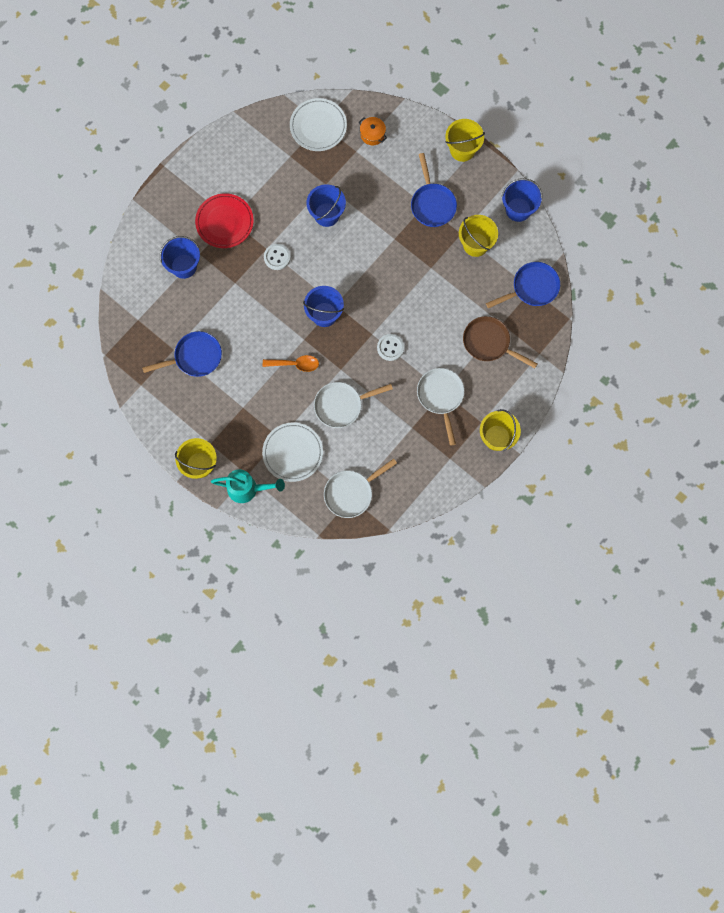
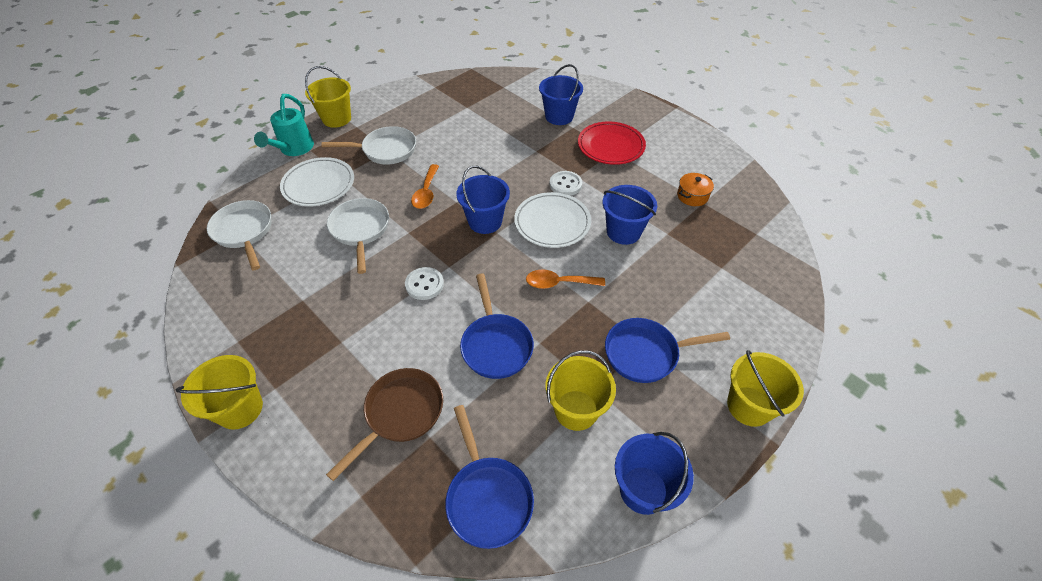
camera: 95 degrees right, 25 degrees down
(195, 357) = (455, 120): blue pan -> blue pan (496, 345)
(318, 126) = (751, 231): white plate -> white plate (552, 223)
(372, 134) = (752, 287): orange pot -> orange pot (692, 196)
(380, 258) = (559, 283): none -> orange spoon
(441, 396) = (334, 338): white pan -> white pan (385, 150)

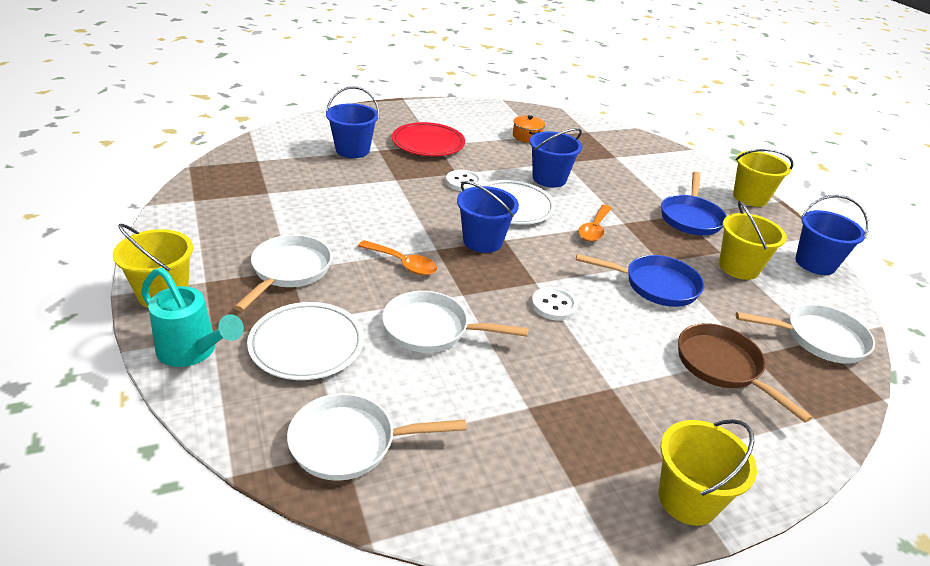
camera: 70 degrees left, 15 degrees down
(487, 498) = (819, 339): blue pan -> white pan

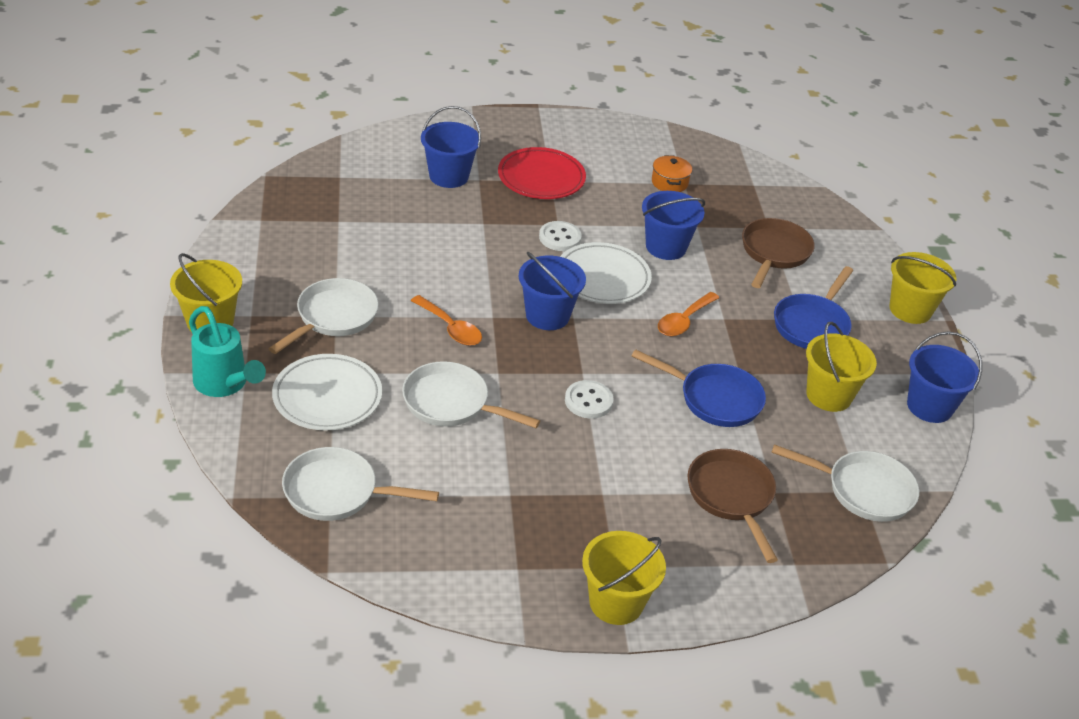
camera: 15 degrees right, 5 degrees up
(630, 173) = (774, 253): none -> brown pan

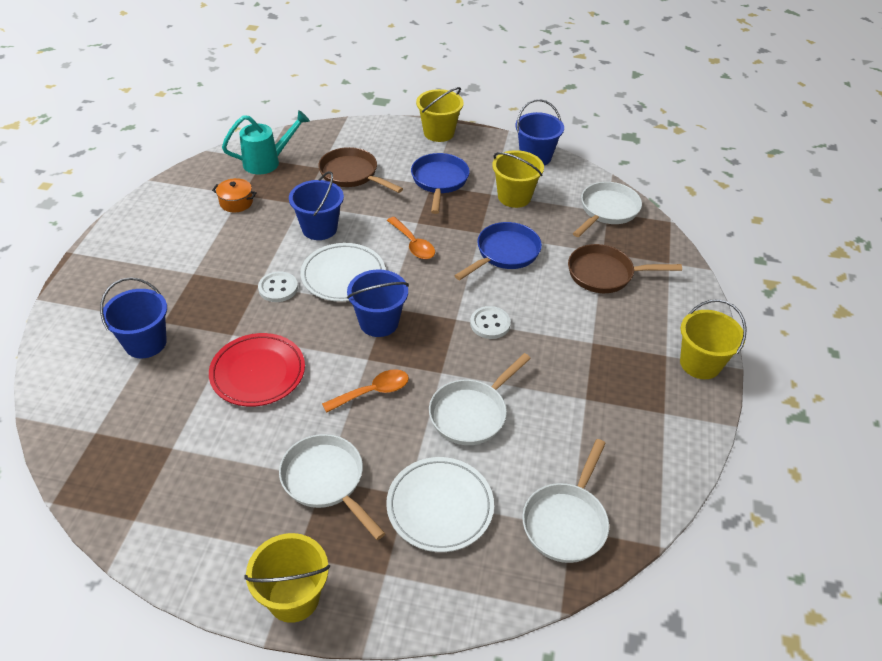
camera: 70 degrees left, 5 degrees up
(225, 385) = (399, 596): turquoise watering can -> turquoise watering can (268, 162)
(541, 178) = (185, 278): red plate -> red plate (258, 373)
(812, 325) = (439, 181): blue pan -> blue pan turned 135 degrees counterclockwise

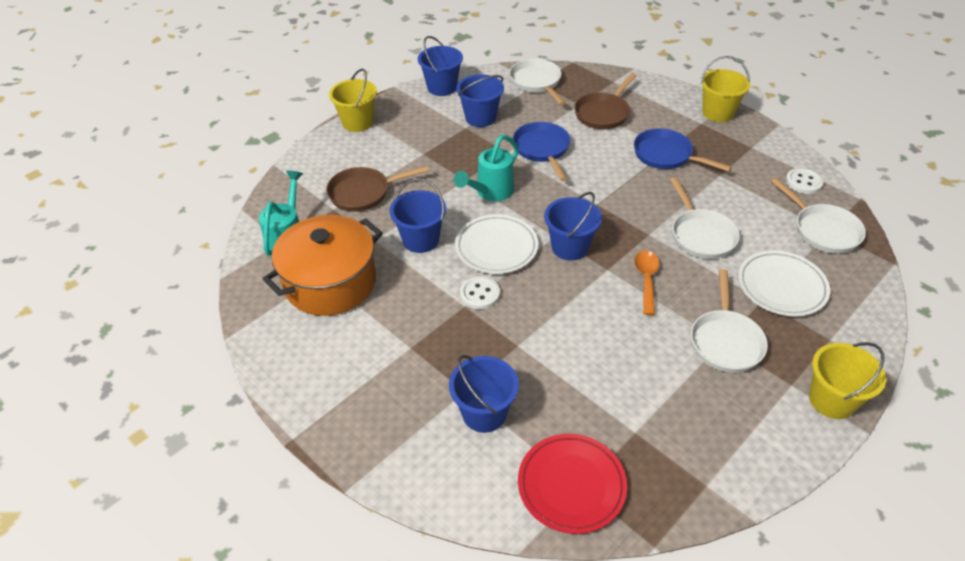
camera: 55 degrees left, 0 degrees up
(236, 202) = (330, 282): orange pot -> orange pot, size x2.49
(258, 373) = (579, 343): red plate -> red plate (571, 485)
(326, 481) = (725, 341): white pan -> white pan turned 75 degrees counterclockwise
(413, 244) = (490, 192): orange spoon -> turquoise watering can
(439, 181) = (423, 147): blue pan -> blue pan (666, 155)
(490, 324) = (614, 188): white button -> white button (803, 182)
(514, 197) = (480, 118): yellow bucket -> blue bucket

